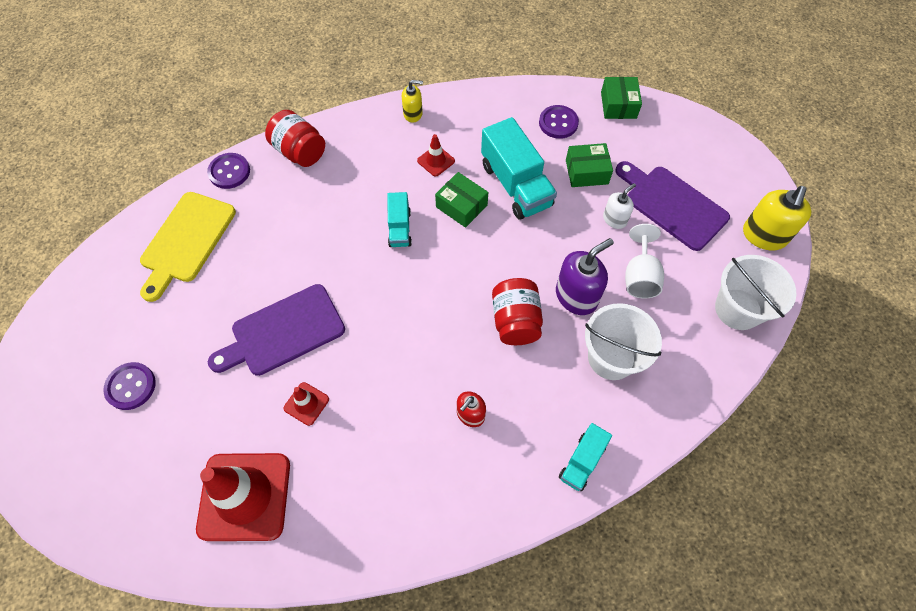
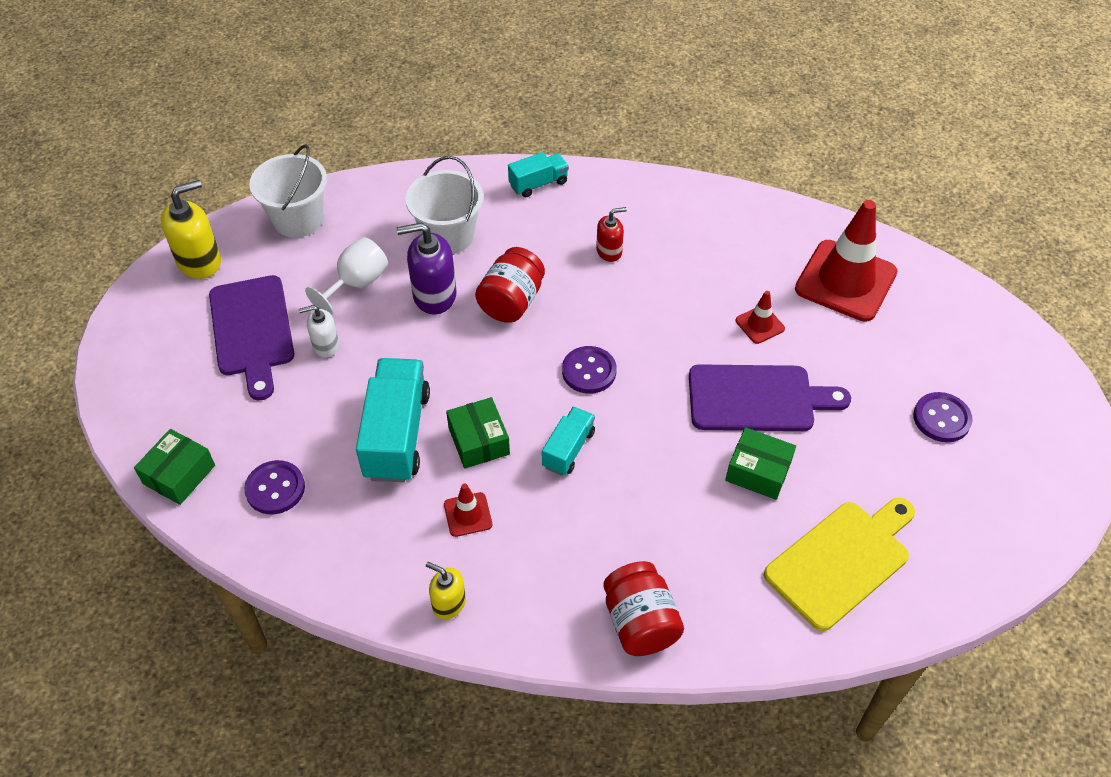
camera: 150 degrees left, 10 degrees down
(229, 172) = (752, 640): purple button -> purple button (589, 371)
(586, 172) = (303, 410): green box -> green box (758, 471)

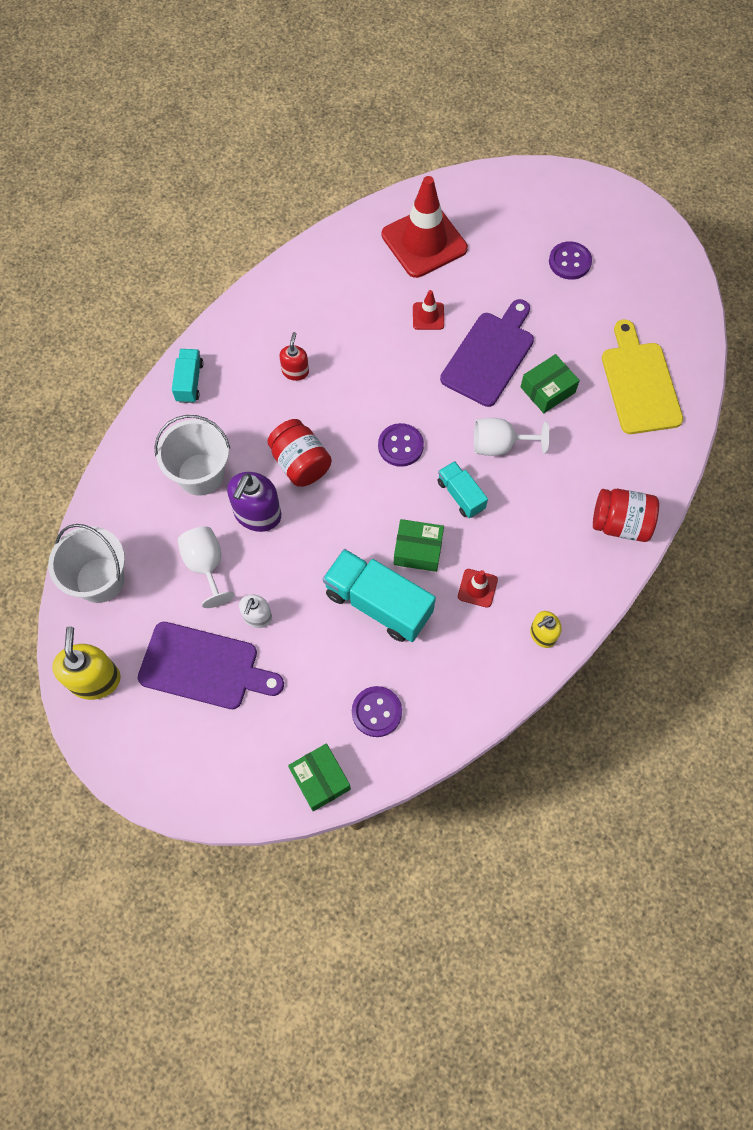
camera: 60 degrees left, 15 degrees up
(654, 457) = (500, 445): none -> white goblet

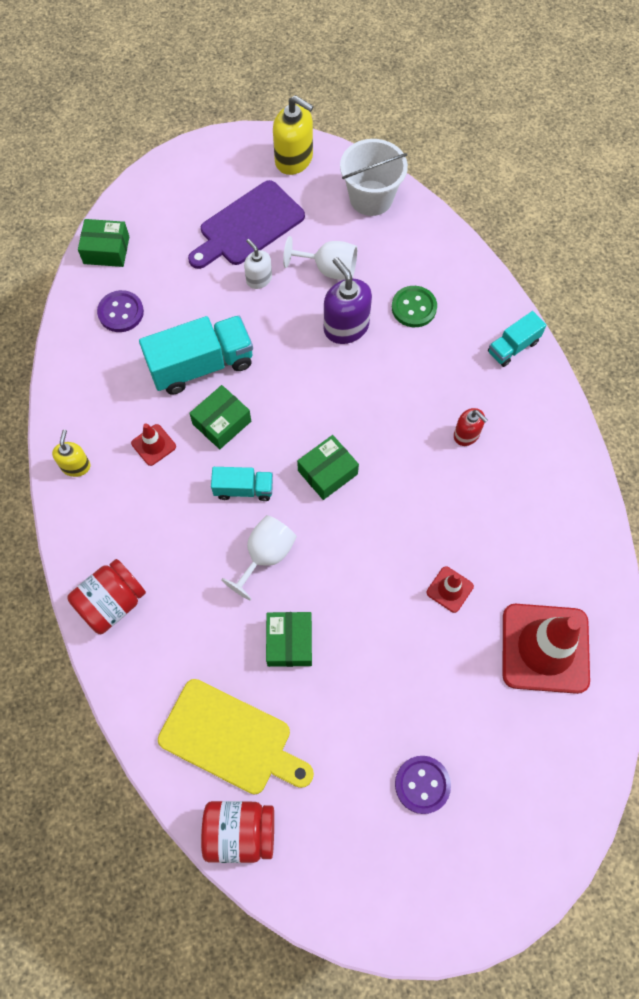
camera: 125 degrees right, 0 degrees up
(189, 382) = (513, 347): turquoise truck -> turquoise truck turned 105 degrees clockwise
(200, 474) = (414, 308): white bucket -> green button
(300, 463) = (369, 384): red jar -> red jar (240, 832)
(400, 446) = (327, 472): purple button -> green box
(489, 355) = (365, 615): purple cutting board -> none

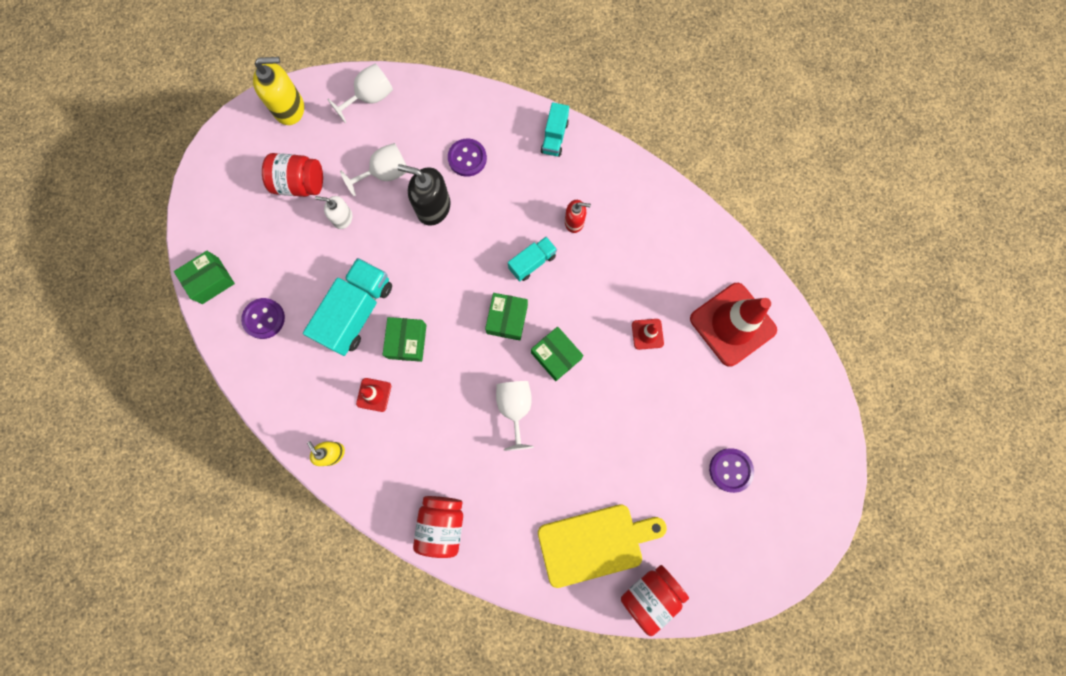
camera: 40 degrees left, 10 degrees up
(243, 489) = (462, 375): turquoise truck -> turquoise truck (532, 262)
(248, 226) = (300, 184): purple cutting board -> red jar
(289, 642) = (578, 451): green box -> green box (556, 356)
(346, 327) = (433, 207): purple soap dispenser -> black soap dispenser
(371, 198) = (370, 98): white bucket -> white goblet
(414, 308) = (467, 158): green button -> purple button

